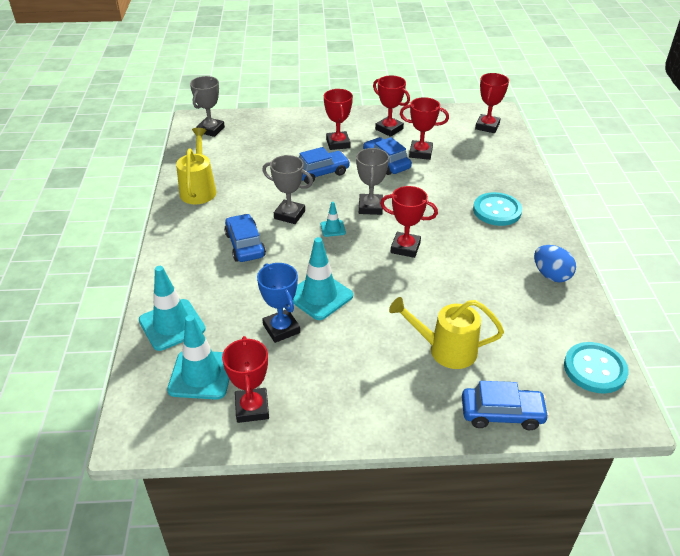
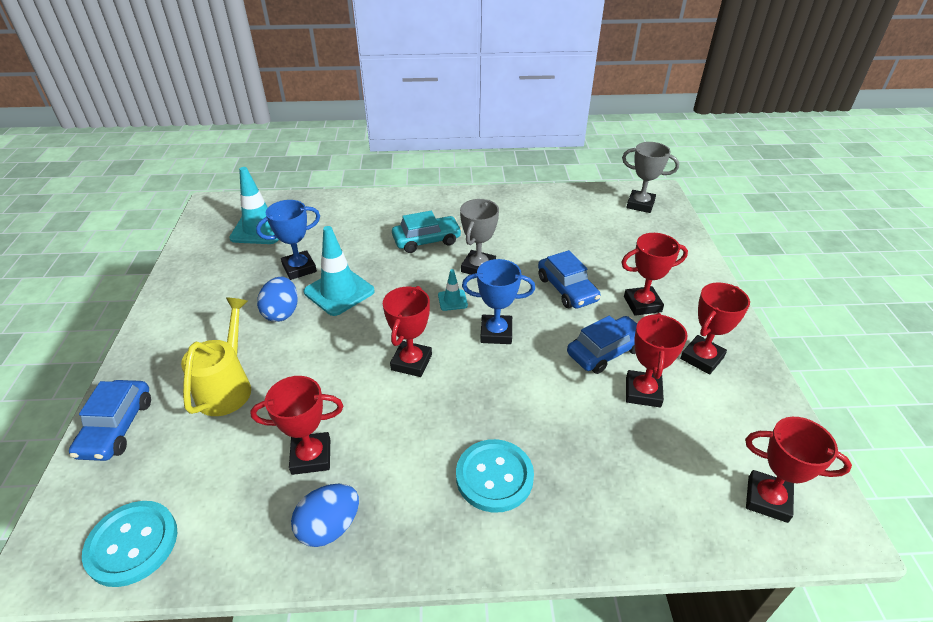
camera: 90 degrees right, 0 degrees up
(172, 325) = (323, 210): turquoise traffic cone -> none
(199, 189) = (521, 206): yellow watering can -> none
(245, 245) = (427, 240): blue car -> turquoise car
(252, 408) = (211, 256): red trophy -> red trophy (311, 456)
(349, 331) = (282, 313): none -> blue egg
(370, 207) = (496, 333): grey trophy -> blue trophy

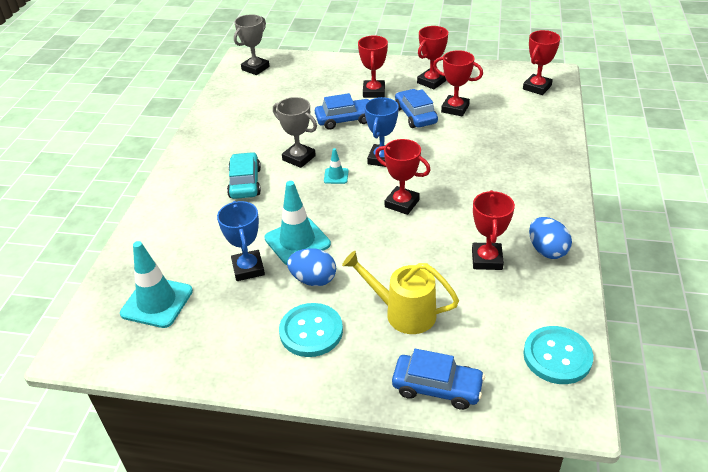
camera: 75 degrees left, 0 degrees up
(494, 477) = (513, 176): turquoise button -> turquoise button (311, 331)
(702, 358) = (431, 82): red trophy -> red trophy turned 75 degrees clockwise

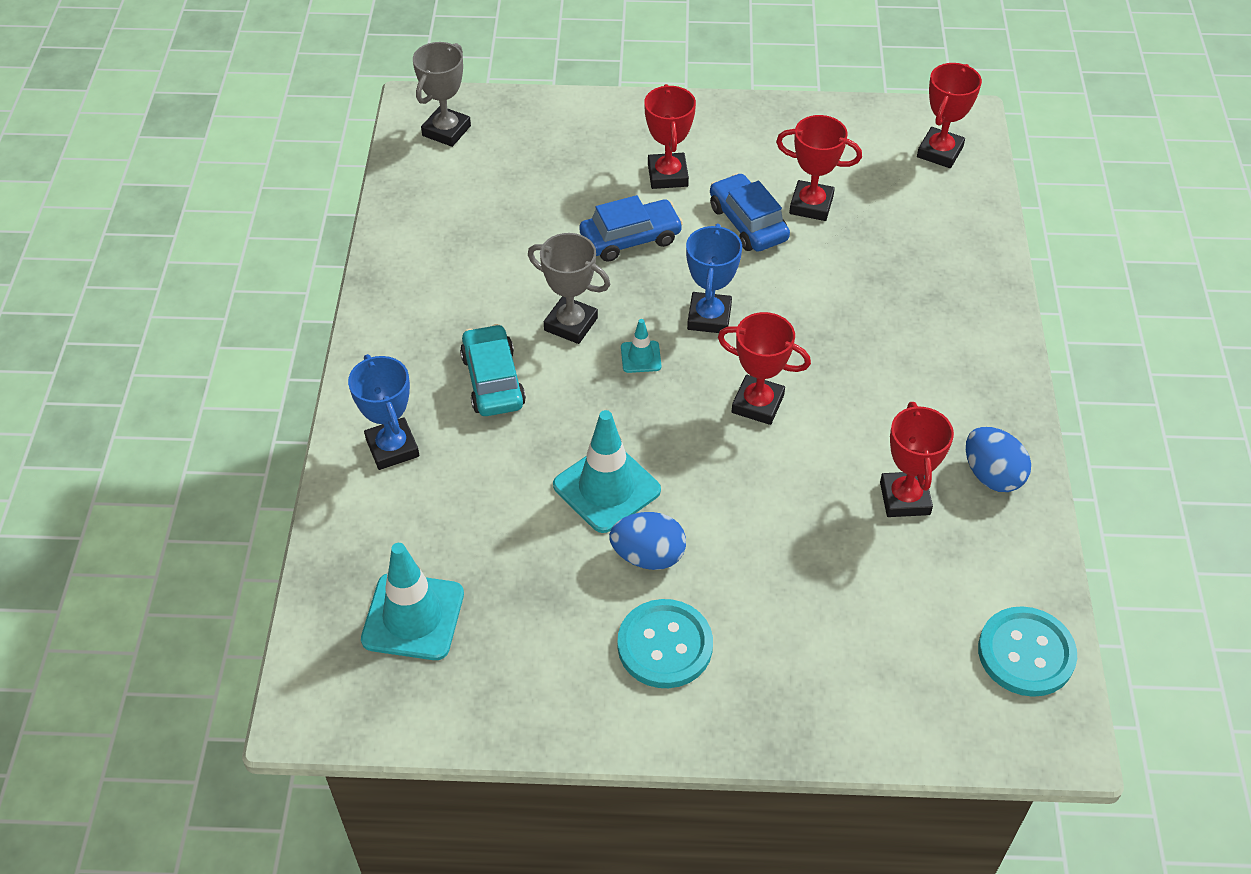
camera: 10 degrees left, 10 degrees up
(248, 268) = (541, 544): blue trophy -> blue trophy (392, 448)
(403, 312) = (795, 601): yellow watering can -> none
(431, 82) = (762, 148): red trophy -> none
(437, 387) = (865, 718): blue car -> none

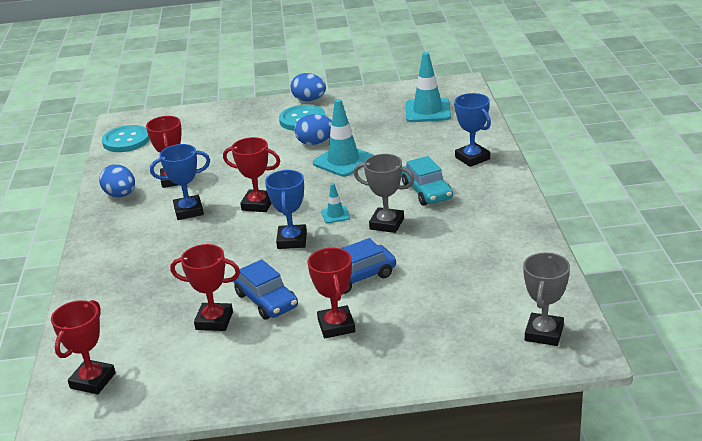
camera: 175 degrees right, 20 degrees down
(642, 726) = (309, 100): none -> blue egg
(868, 410) = (189, 211): none -> blue trophy

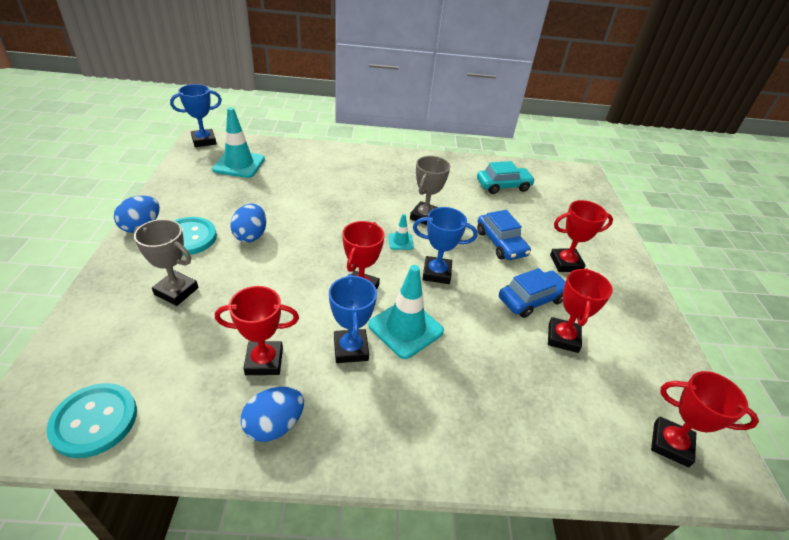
camera: 90 degrees left, 10 degrees up
(343, 161) = (302, 223): turquoise traffic cone -> turquoise traffic cone (405, 328)
(427, 191) = (382, 190): turquoise car -> turquoise car (503, 186)
(472, 158) = (340, 161): blue trophy -> blue trophy (204, 141)
(544, 333) = (568, 181): grey trophy -> grey trophy (176, 291)

